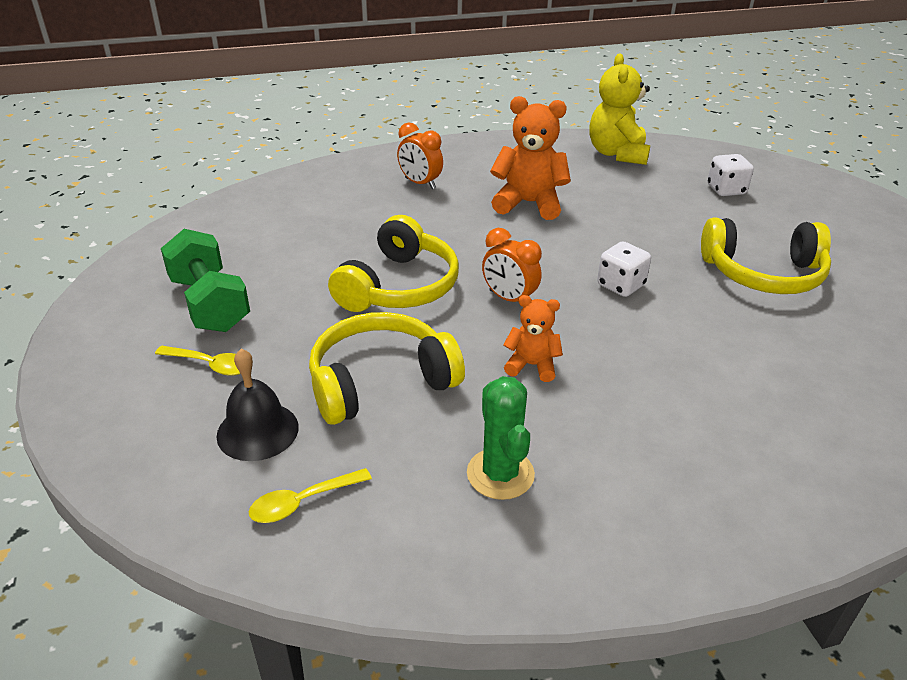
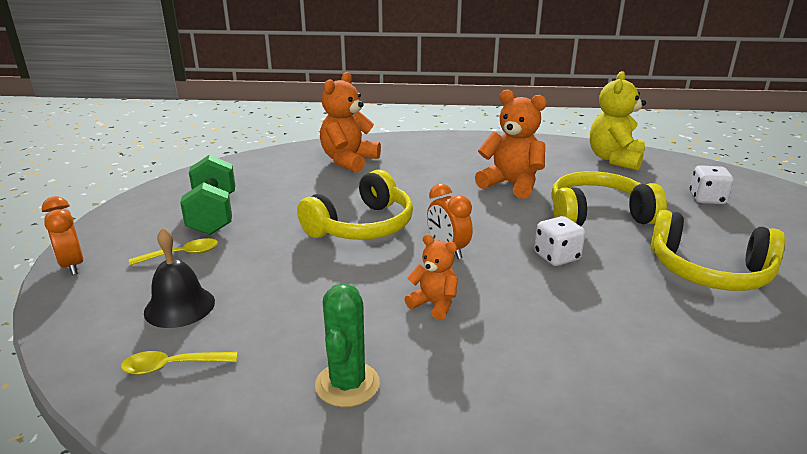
camera: 20 degrees right, 10 degrees down
(210, 365) = (182, 254): yellow spoon -> yellow spoon turned 60 degrees counterclockwise
(327, 200) = (348, 161): none -> orange teddy bear
(380, 381) = (298, 291): yellow headphones -> yellow headphones (598, 215)
(420, 183) = (429, 159): orange clock -> orange clock (72, 265)

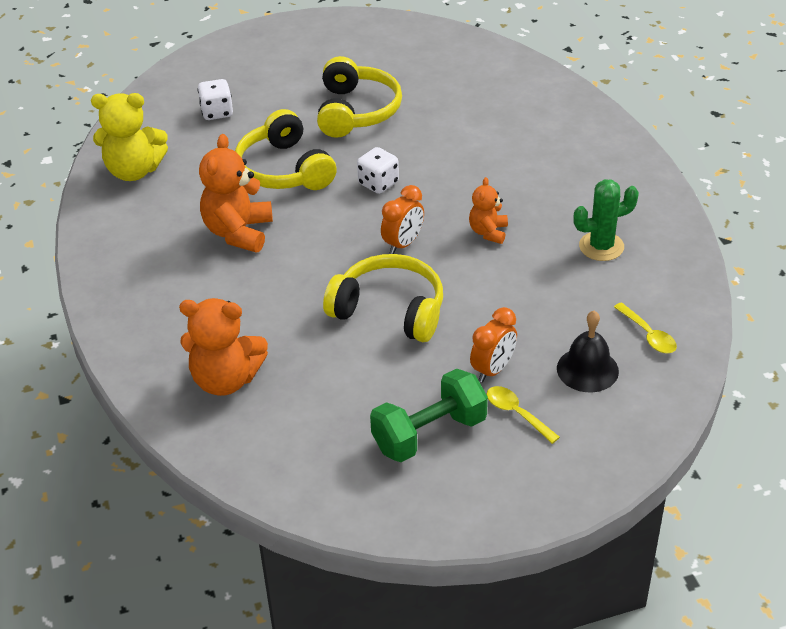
camera: 110 degrees left, 15 degrees up
(72, 265) = (585, 484): orange clock -> orange clock (493, 369)

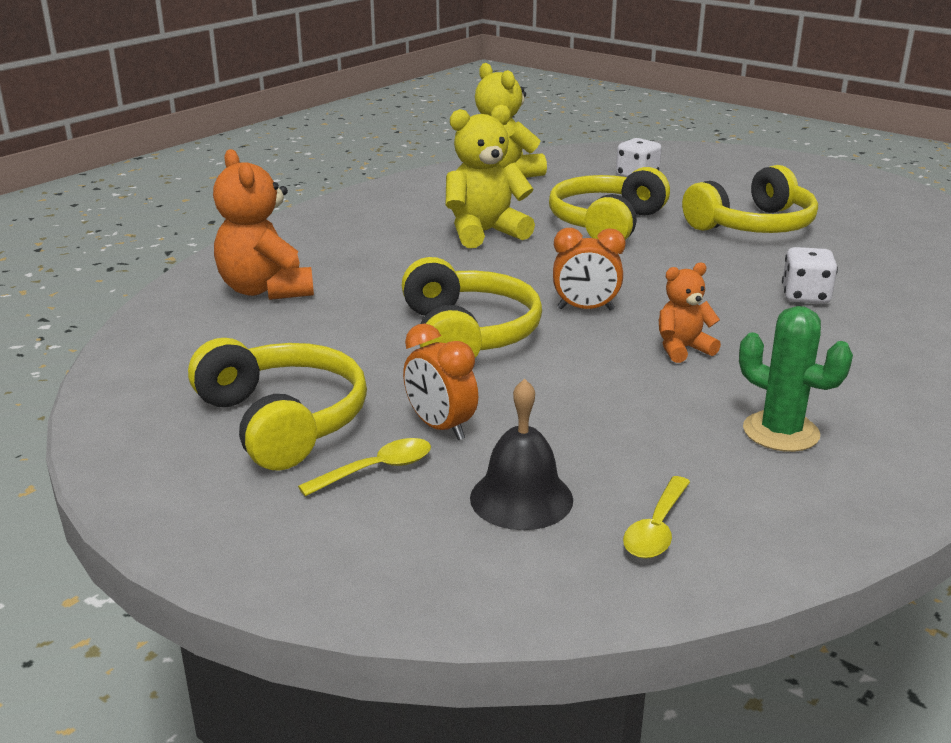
camera: 55 degrees right, 15 degrees down
(238, 232) = (484, 233): orange teddy bear -> yellow teddy bear
(378, 183) = (661, 268): white dice -> white dice (805, 296)
(429, 434) = (283, 421): green dumbbell -> yellow headphones
(493, 369) = (440, 427): orange clock -> orange clock turned 45 degrees clockwise
(516, 413) = (377, 469): yellow spoon -> yellow spoon turned 45 degrees clockwise

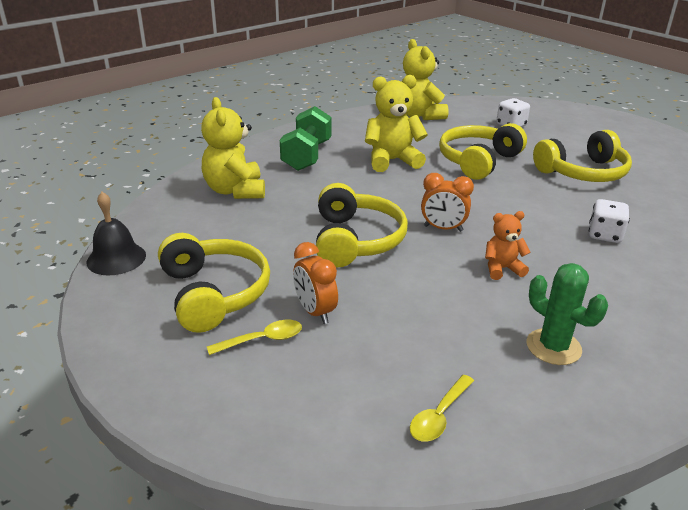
camera: 10 degrees right, 5 degrees up
(266, 290) = (235, 191): orange teddy bear -> yellow teddy bear
(357, 237) = (307, 156): none -> green dumbbell
(521, 498) = (352, 376): black bell -> black bell (116, 258)

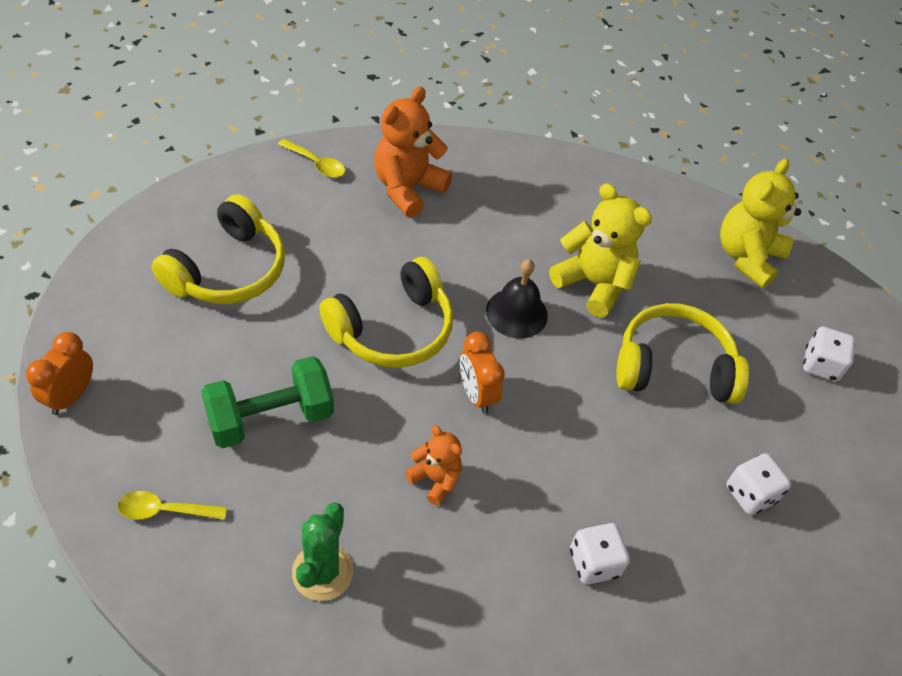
camera: 50 degrees right, 20 degrees up
(116, 258) = (231, 176): black bell -> black bell (516, 313)
(235, 191) = (408, 188): yellow teddy bear -> orange teddy bear
(262, 340) = (187, 338): yellow spoon -> yellow spoon (316, 164)
(307, 156) = (533, 204): green dumbbell -> green dumbbell (270, 418)
(315, 312) = (250, 355): orange clock -> orange clock (71, 396)
(583, 172) = (750, 494): yellow headphones -> white dice

